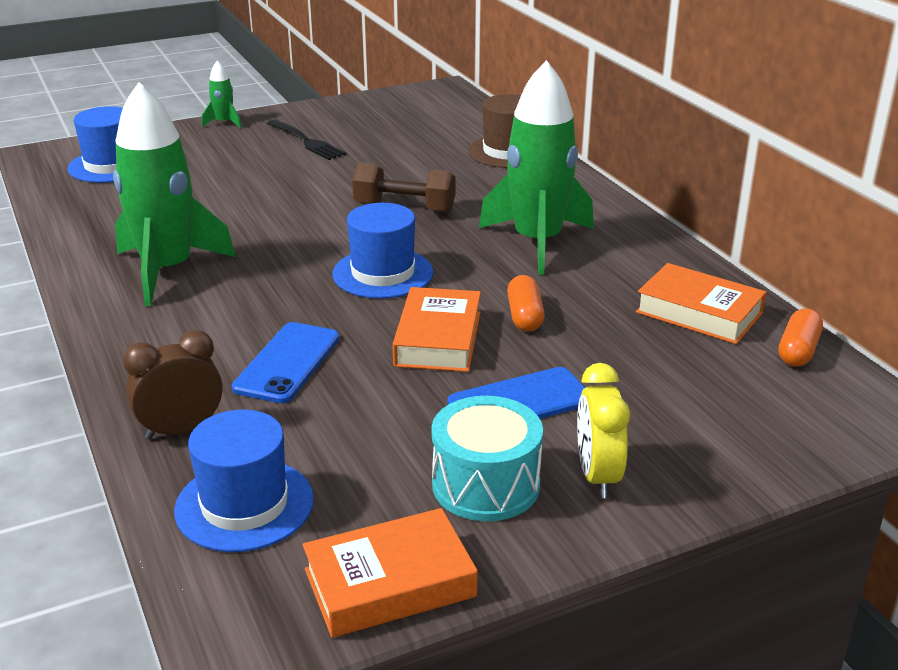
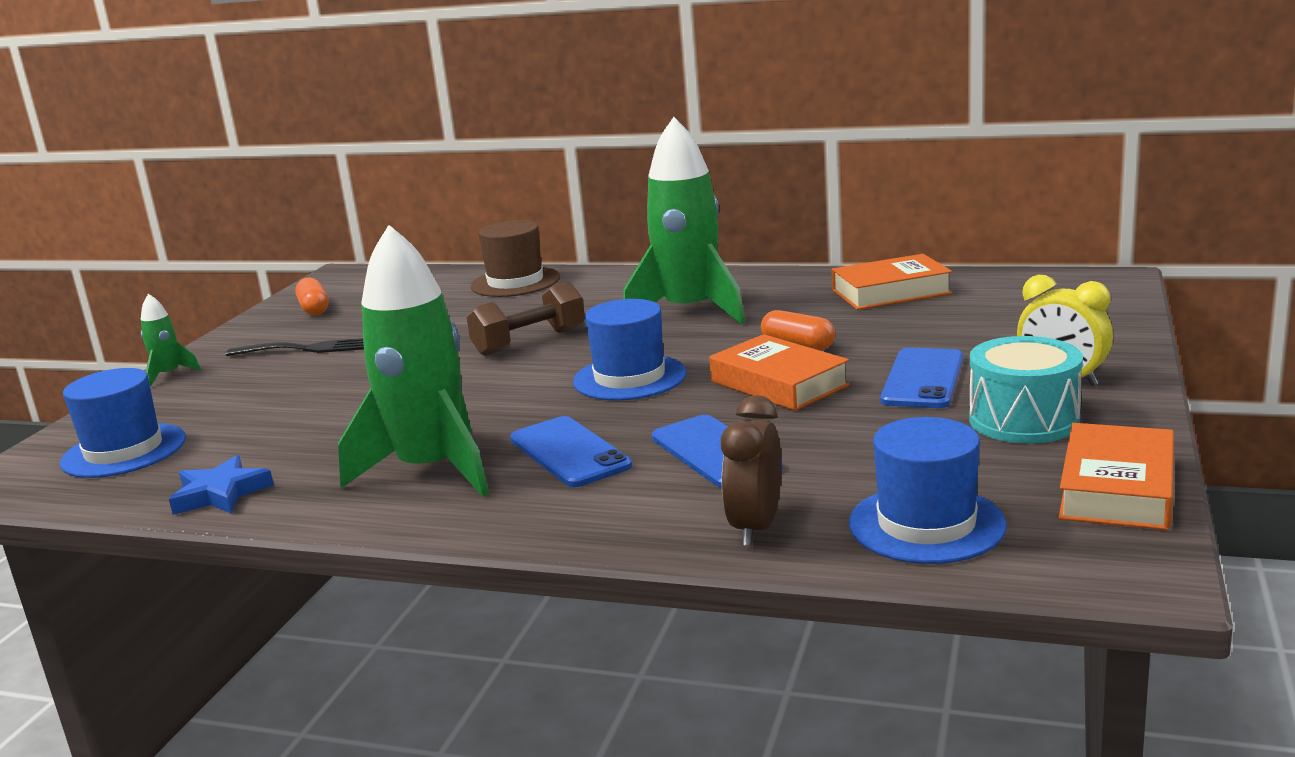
camera: 45 degrees left, 10 degrees down
(81, 221) = (221, 494): none -> blue star
(236, 306) = (569, 452): none -> blue phone
(798, 351) = (988, 280): orange capsule -> orange capsule (314, 309)

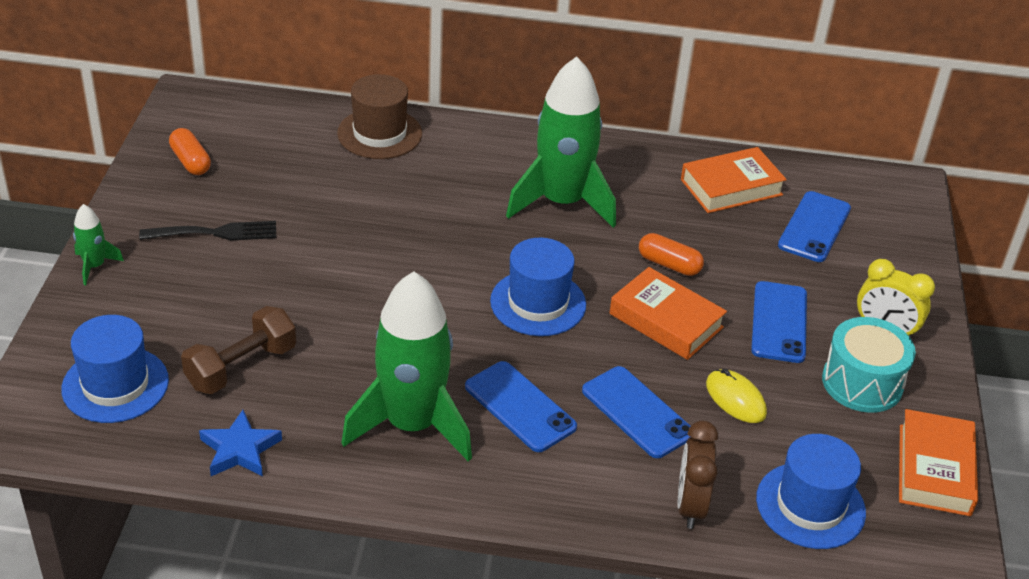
camera: 15 degrees left, 20 degrees up
(530, 342) = (430, 239): brown dumbbell -> brown dumbbell (241, 367)
(847, 438) = (735, 399): none -> yellow mouse
(985, 312) = (814, 227): none -> blue phone

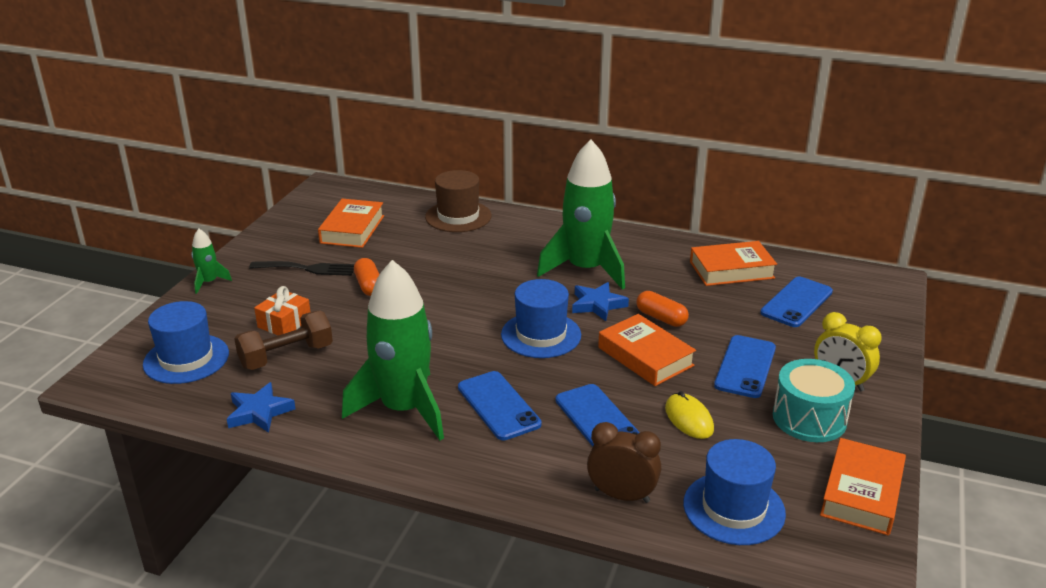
camera: 15 degrees right, 10 degrees down
(191, 161) = (309, 224): orange capsule -> orange capsule (369, 286)
(219, 318) = (284, 323): none -> orange gift
(250, 165) = (352, 229): none -> orange book
(591, 253) = (597, 305): none -> blue star
(690, 506) = (622, 495): brown clock -> brown clock turned 90 degrees clockwise

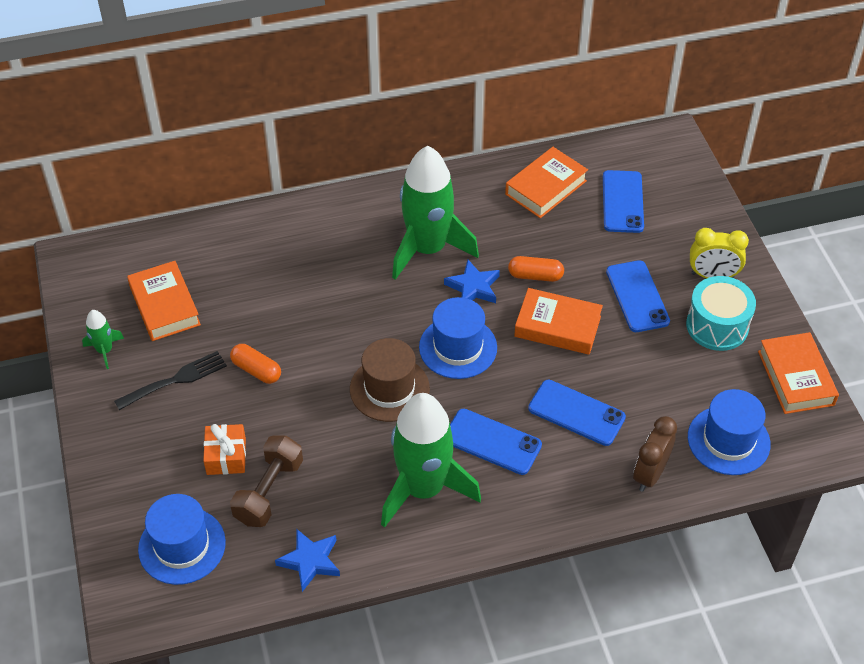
camera: 35 degrees left, 20 degrees up
(209, 282) = (97, 448): green rocket -> green rocket (104, 350)
(458, 216) = (251, 236): brown hat -> brown hat (389, 389)
(622, 495) = (650, 474): brown clock -> brown clock turned 45 degrees counterclockwise
(688, 419) = (638, 374): yellow mouse -> none

